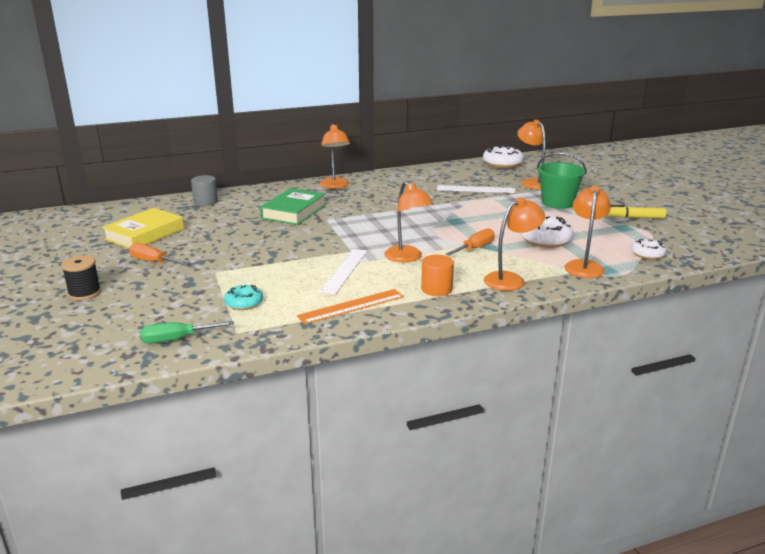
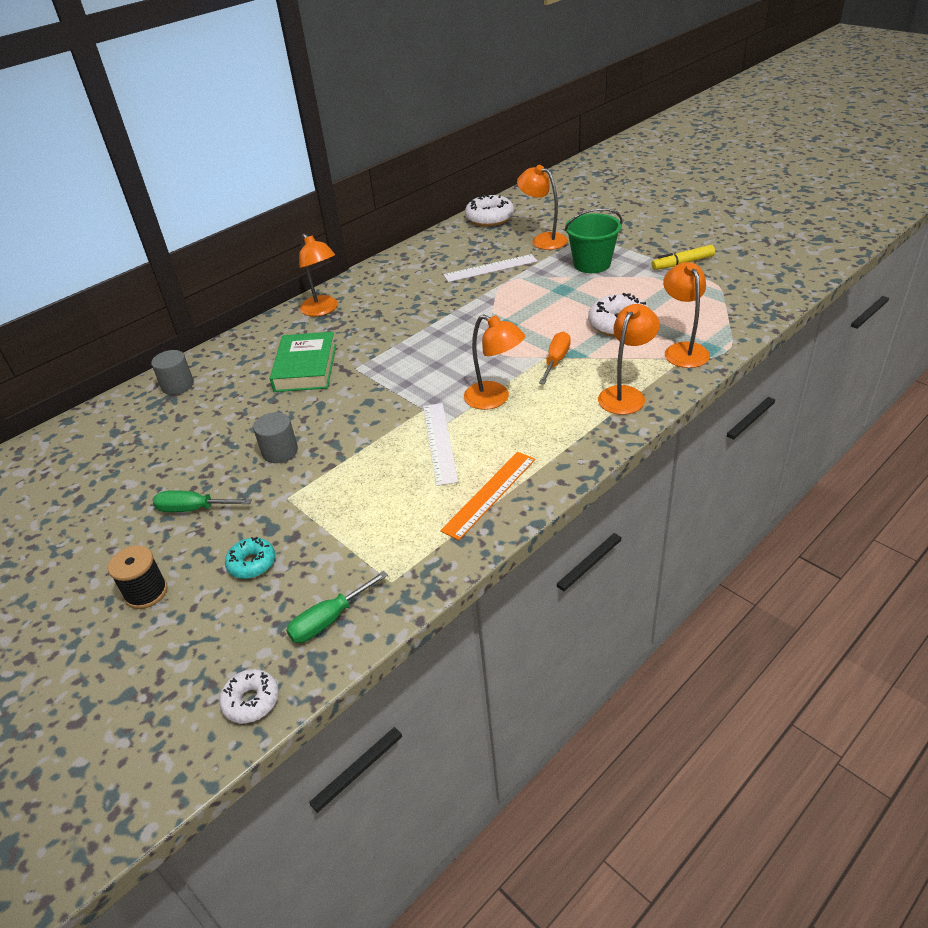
camera: 20 degrees left, 15 degrees up
(145, 234) = (142, 466): yellow book -> none
(153, 262) = (193, 509): orange screwdriver -> green screwdriver
(234, 248) = (280, 451): none -> grey cylinder
(244, 303) = (363, 534): turquoise donut -> turquoise donut (252, 563)
(436, 289) = (561, 435): orange cylinder -> none
(647, 254) = (731, 313): white donut -> white donut (251, 701)

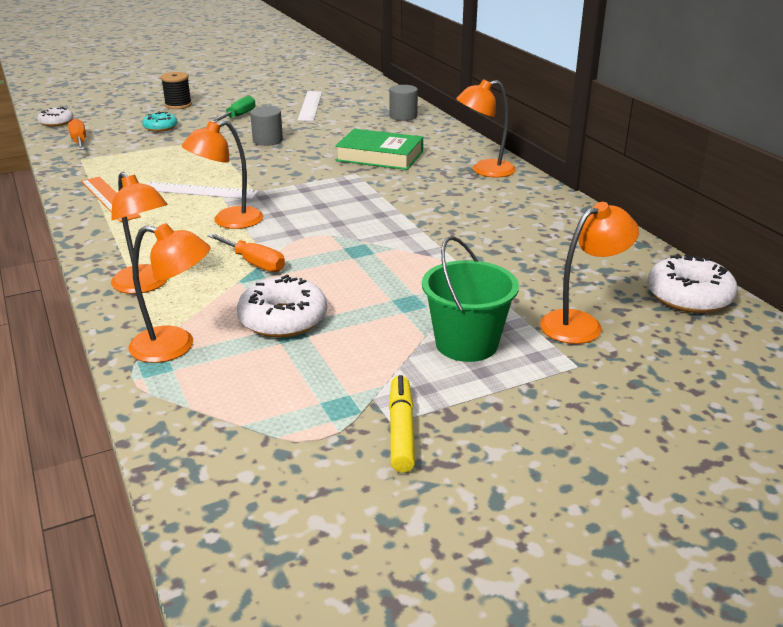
camera: 105 degrees right, 10 degrees down
(329, 620) = (79, 141): green screwdriver -> orange screwdriver
(490, 268) = (513, 267): white ruler -> white ruler (310, 106)

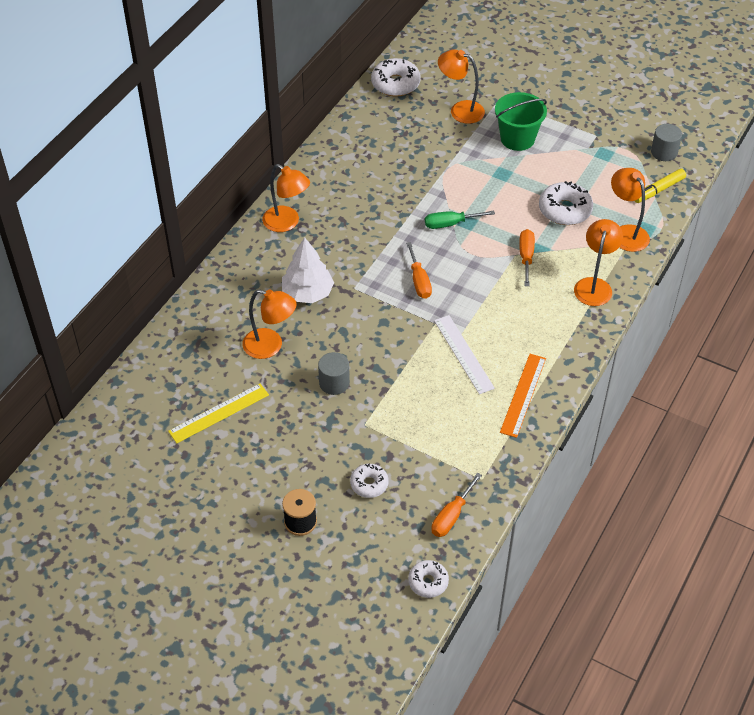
camera: 125 degrees left, 20 degrees up
(160, 127) = (369, 484): turquoise donut -> white donut
(228, 221) = (490, 304): orange lamp -> orange lamp (270, 346)
(238, 116) = (292, 447): green screwdriver -> green screwdriver (450, 224)
(310, 106) = (219, 413): white ruler -> yellow ruler
(316, 200) = (419, 281): none -> orange screwdriver
(380, 156) = (308, 293): green book -> white tree
(401, 431) = (598, 130): yellow marker -> yellow marker (659, 190)
(403, 116) = (197, 329): grey cylinder -> grey cylinder (664, 152)

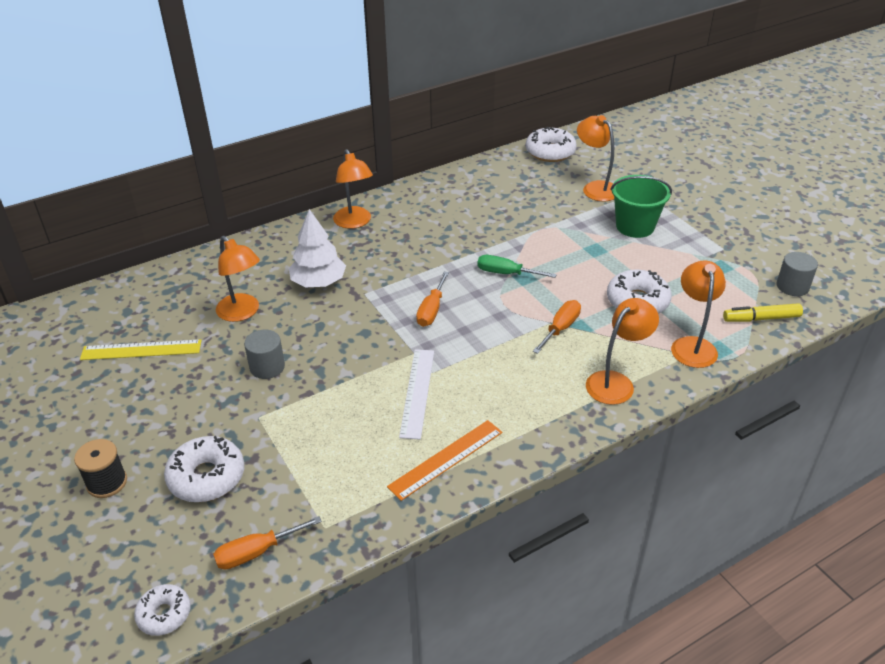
camera: 30 degrees right, 10 degrees down
(369, 484) = (207, 477): white donut -> white donut, size x1.65

